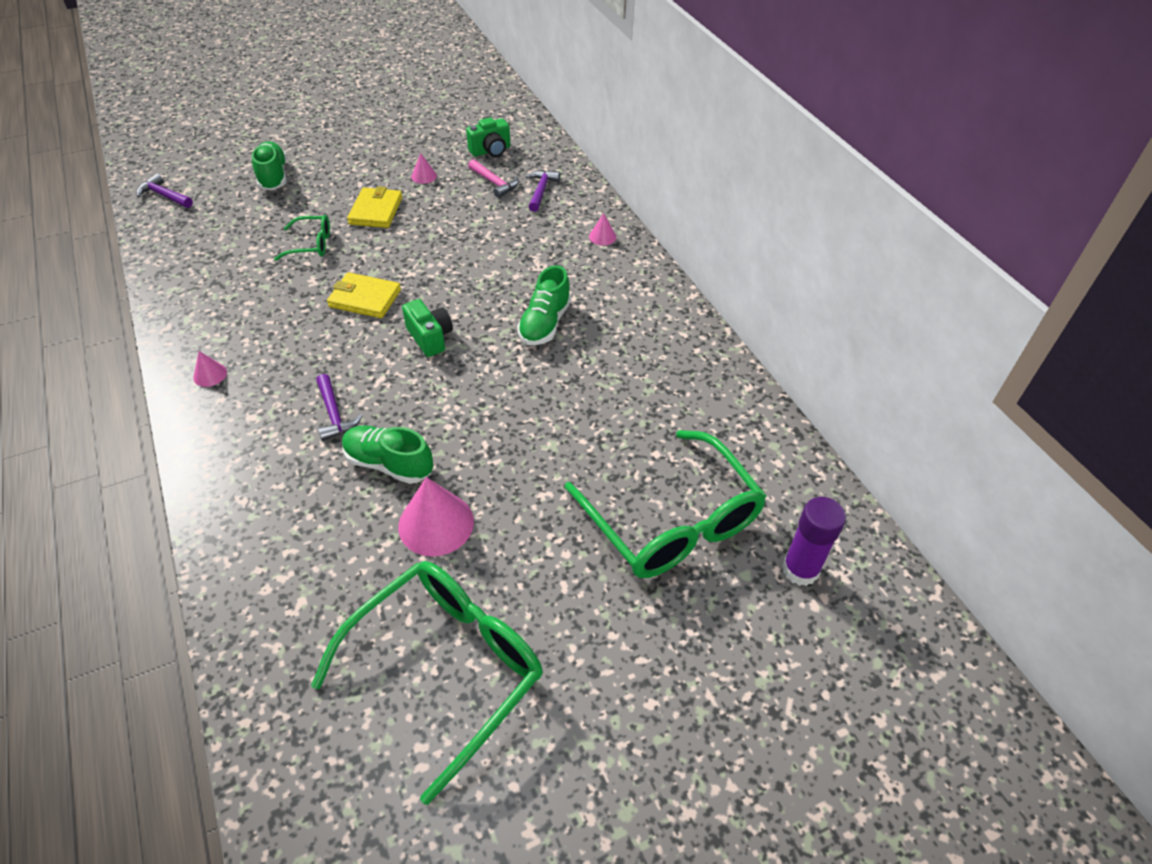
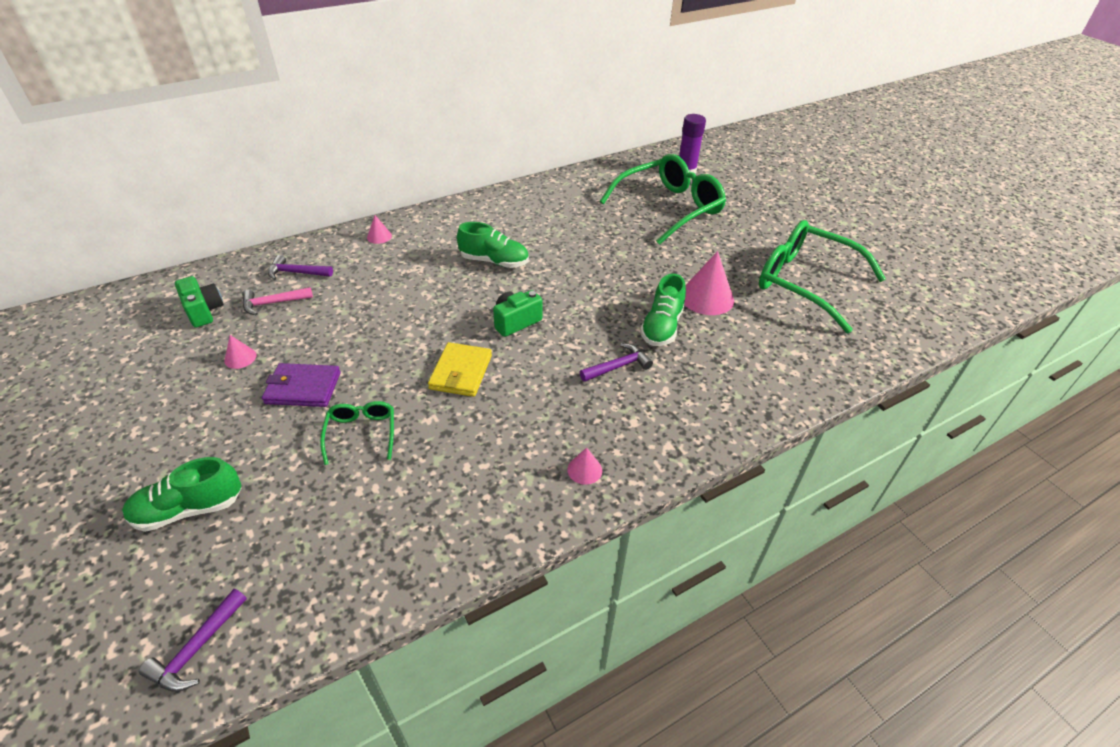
camera: 95 degrees left, 5 degrees down
(376, 210) = (303, 388): yellow wallet -> purple wallet
(495, 183) = (272, 303): pink hammer -> pink hammer turned 150 degrees counterclockwise

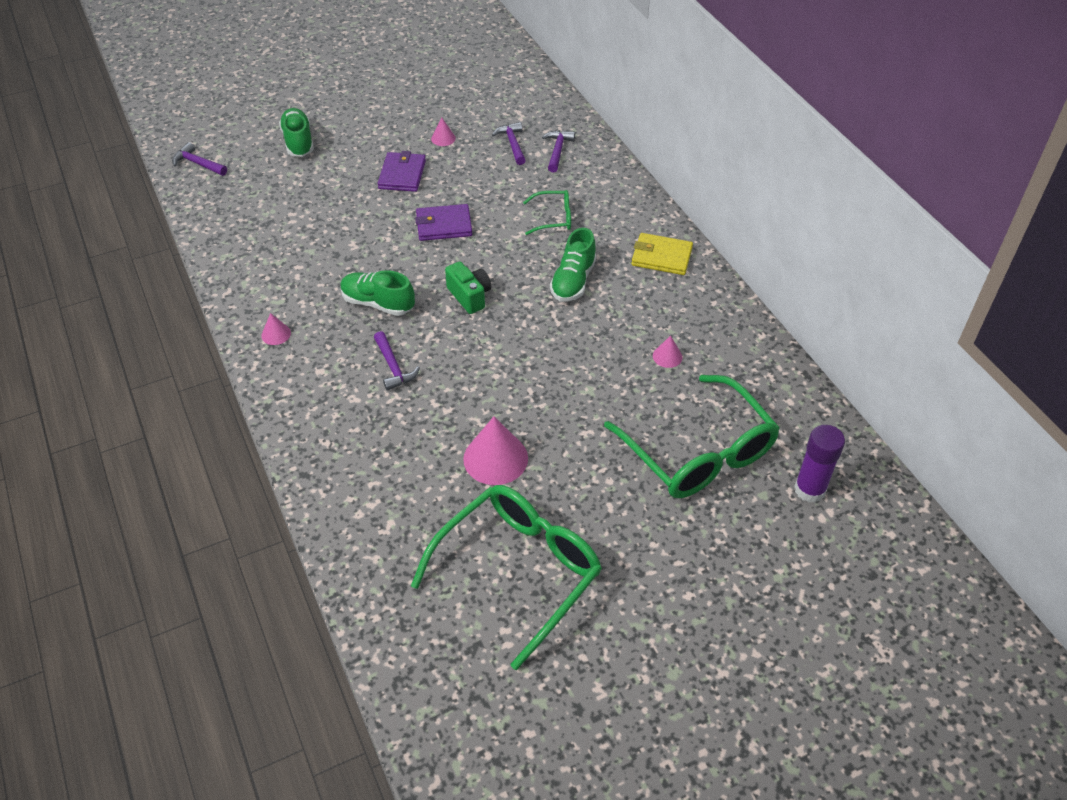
camera: 95 degrees right, 5 degrees up
(204, 311) = (505, 110): green camera -> none
(272, 303) = (512, 144): pink hammer -> purple hammer
(361, 433) = (346, 209): green glasses -> green glasses (553, 218)
(379, 236) = (620, 196): pink cone -> pink cone (667, 356)
(405, 346) = (444, 225): none -> purple wallet
(461, 372) = (404, 260): yellow wallet -> yellow wallet (661, 256)
(662, 327) = (448, 409): green shoe -> green shoe (378, 303)

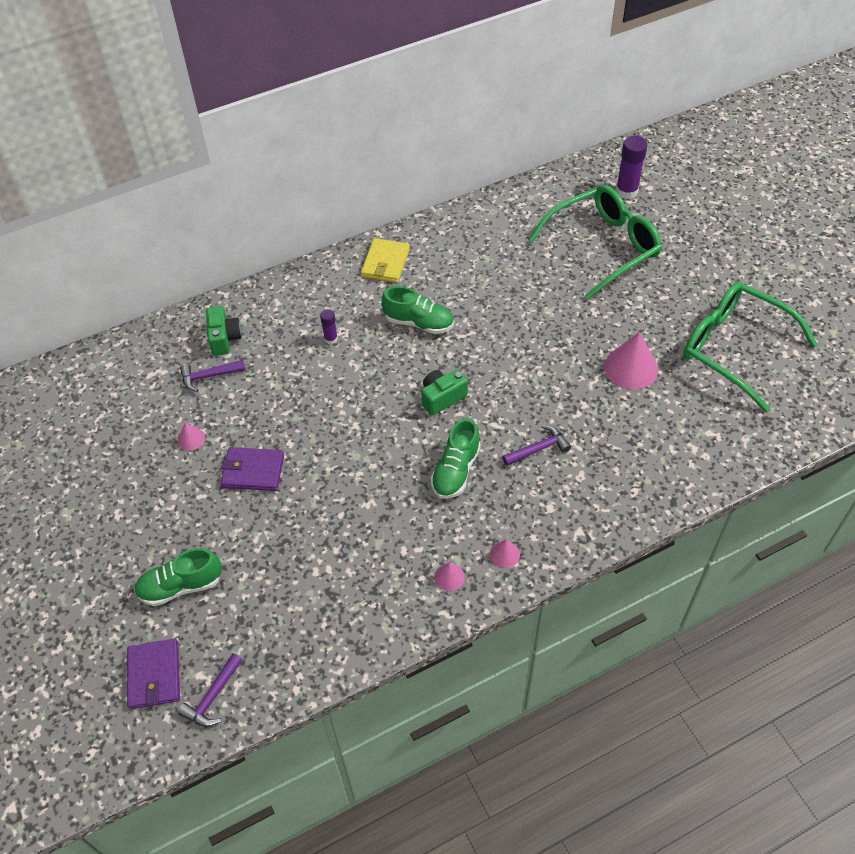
camera: 90 degrees left, 5 degrees up
(444, 225) = (339, 426): purple wallet -> purple wallet (154, 675)
(553, 218) = (331, 339): green glasses -> purple glue stick
(557, 151) = (224, 338): purple hammer -> green camera
(667, 356) = (506, 262): pink cone -> pink cone (449, 577)

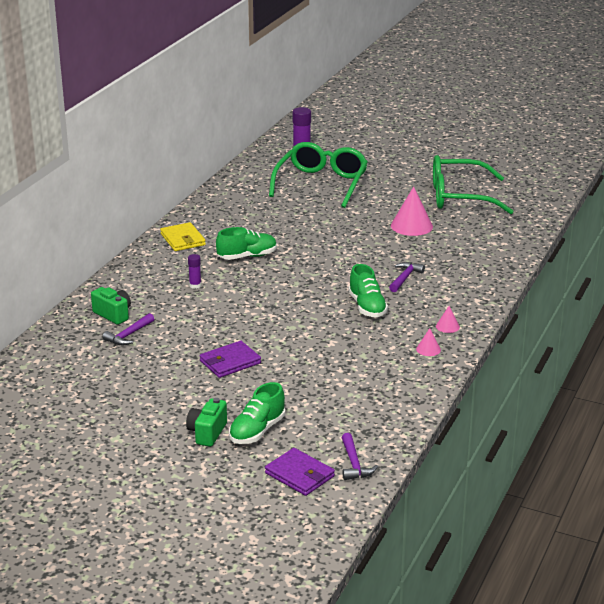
camera: 40 degrees left, 25 degrees down
(191, 439) = (160, 367): pink cone -> none
(442, 398) = (312, 281): green camera -> green camera (207, 433)

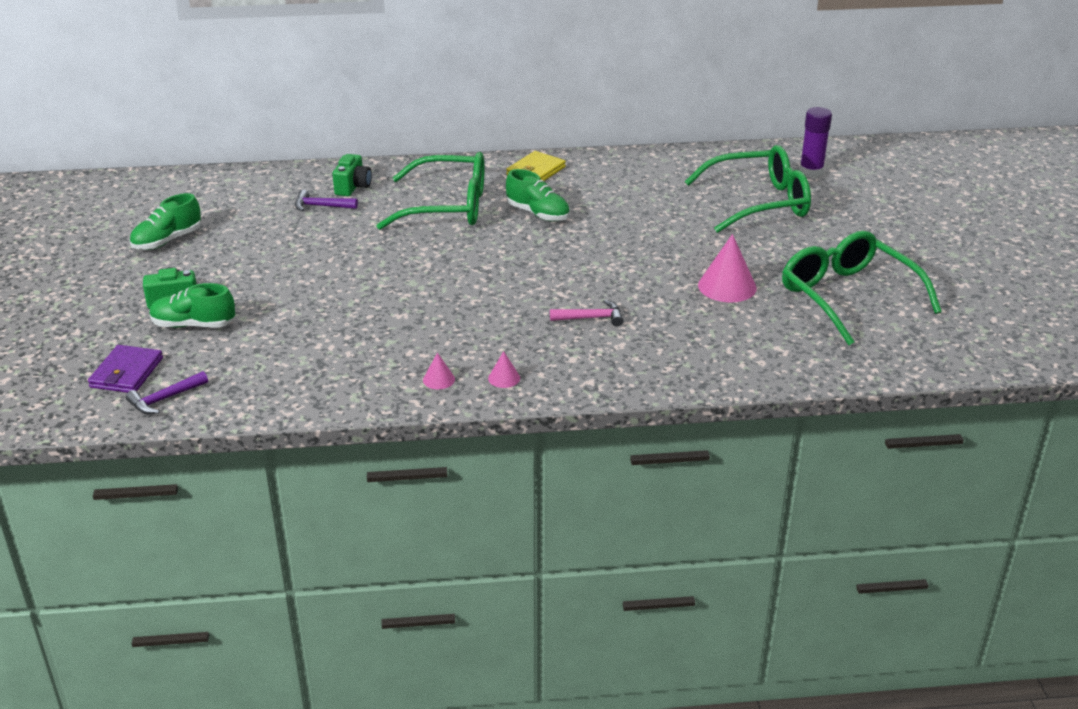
camera: 60 degrees right, 5 degrees up
(195, 285) = (448, 207): purple glue stick -> green glasses
(230, 362) = (313, 271): purple wallet -> none
(367, 307) = (499, 313): green shoe -> green shoe (167, 241)
(405, 278) = (591, 318): purple hammer -> pink hammer

